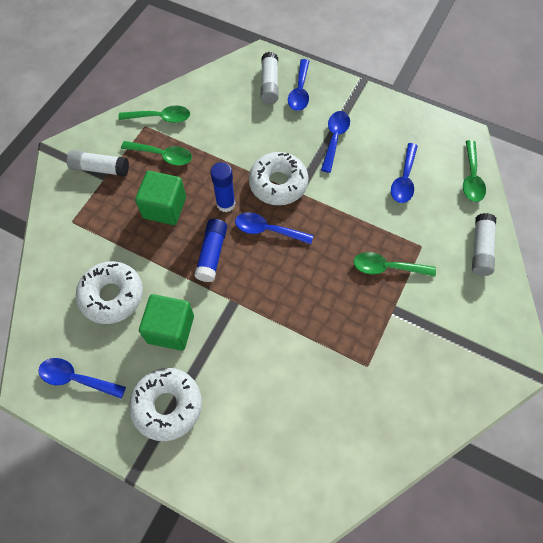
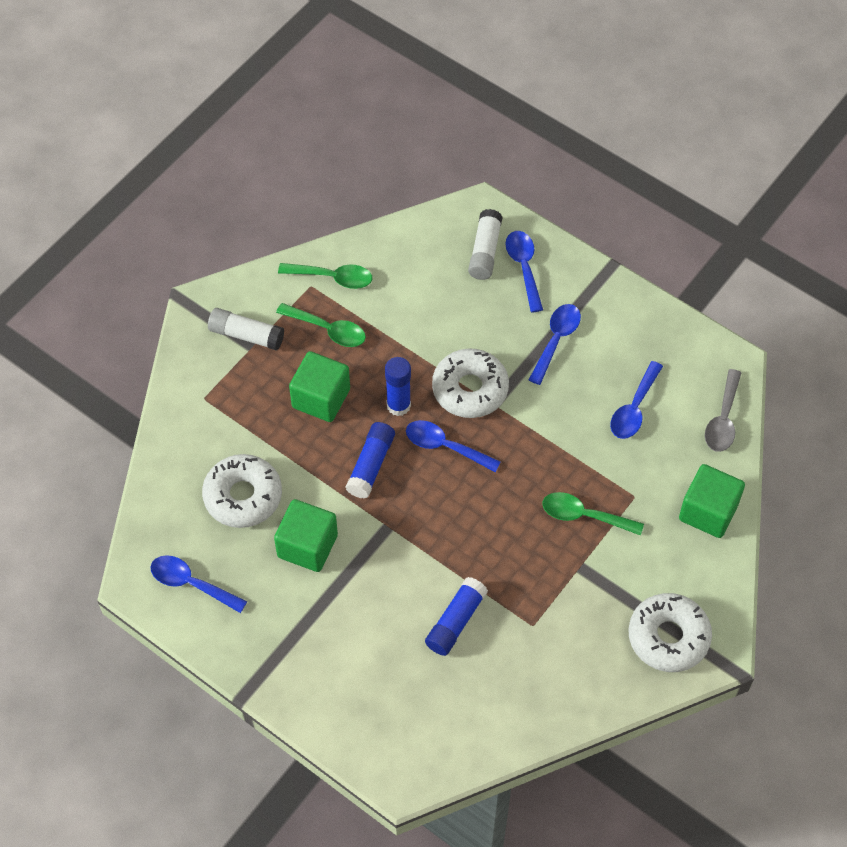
camera: 10 degrees right, 5 degrees down
(167, 405) = (291, 630): white donut -> white donut (668, 637)
(300, 91) = (524, 267): blue spoon -> blue spoon turned 150 degrees clockwise
(304, 374) = (455, 622): none -> blue glue stick
(471, 178) = (723, 419): green spoon -> grey spoon
(480, 249) = (708, 512): white glue stick -> green cube

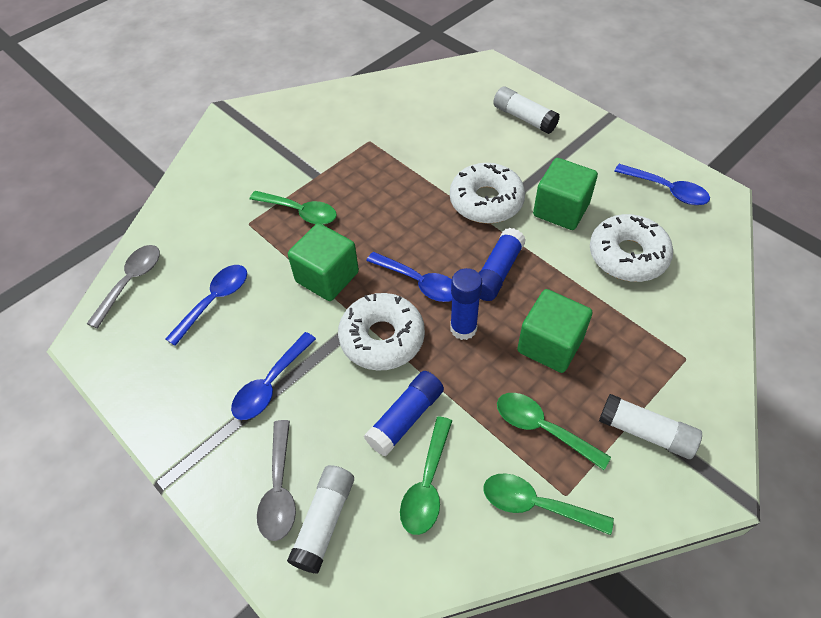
camera: 170 degrees left, 5 degrees down
(349, 681) = (524, 118): none -> white glue stick
(414, 282) = (427, 485): none -> green spoon
(455, 622) = (433, 147): blue glue stick -> blue glue stick (406, 418)
(524, 267) = (279, 489): blue spoon -> grey spoon
(668, 637) = (263, 126): white donut -> white donut (486, 201)
(708, 512) = (188, 206): green cube -> green cube (327, 277)

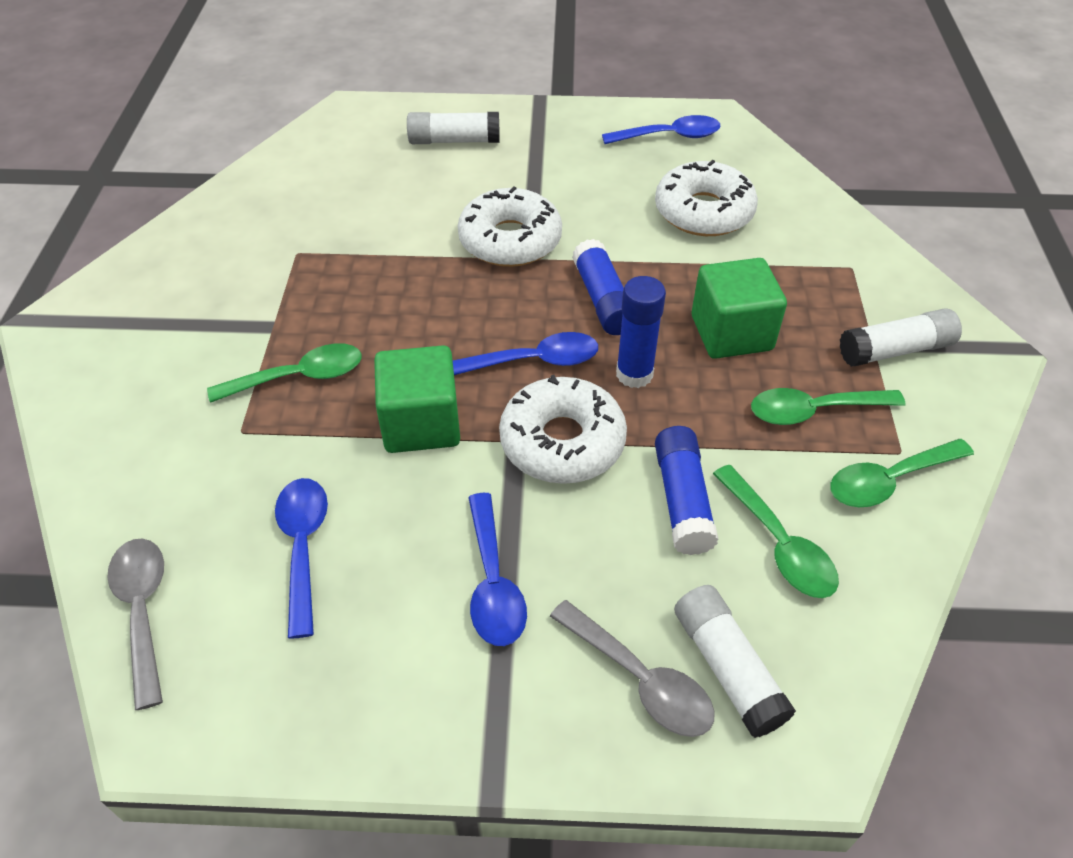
camera: 45 degrees left, 5 degrees down
(561, 210) = (595, 206): green cube -> none

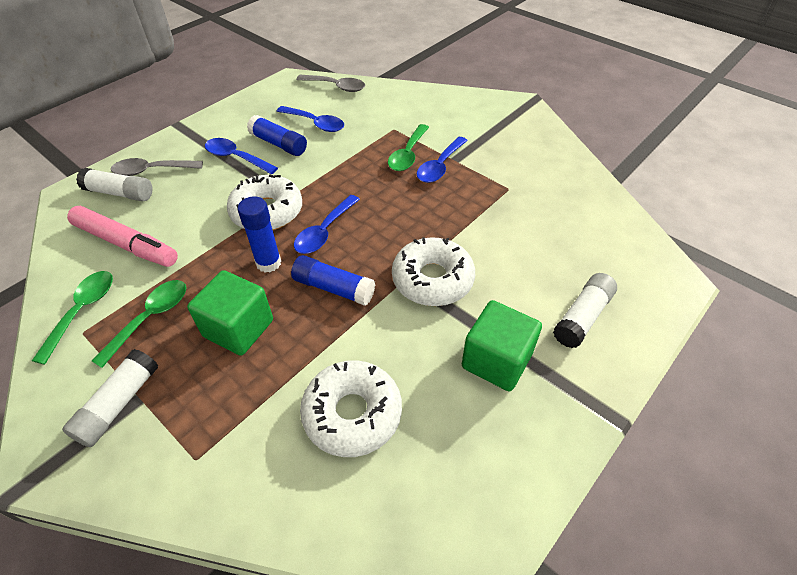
camera: 130 degrees right, 0 degrees up
(421, 423) = (334, 176): green cube -> green cube (496, 360)
(669, 136) = (473, 480): blue spoon -> blue spoon (440, 166)
(682, 499) = (187, 229): blue glue stick -> blue glue stick (279, 144)
(779, 544) = (126, 244): green spoon -> pink marker

